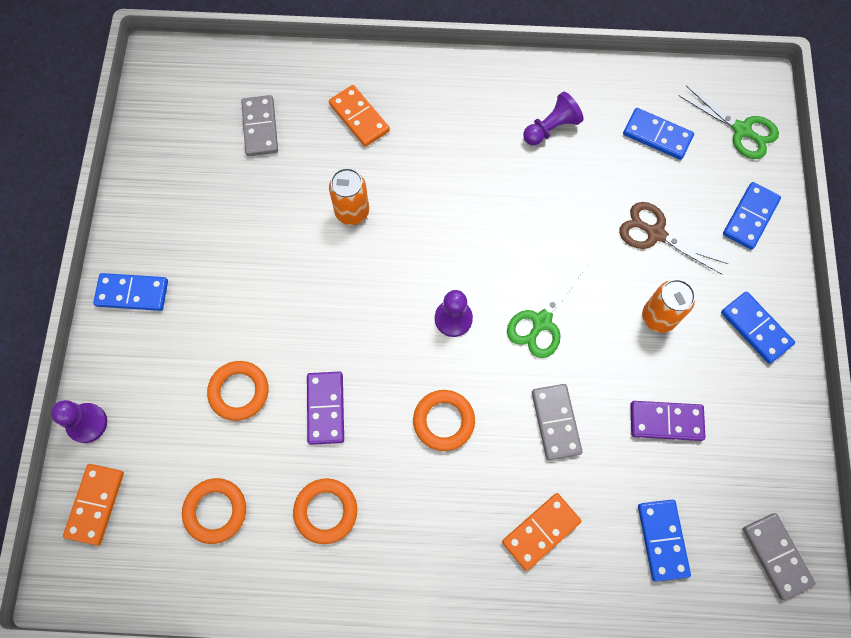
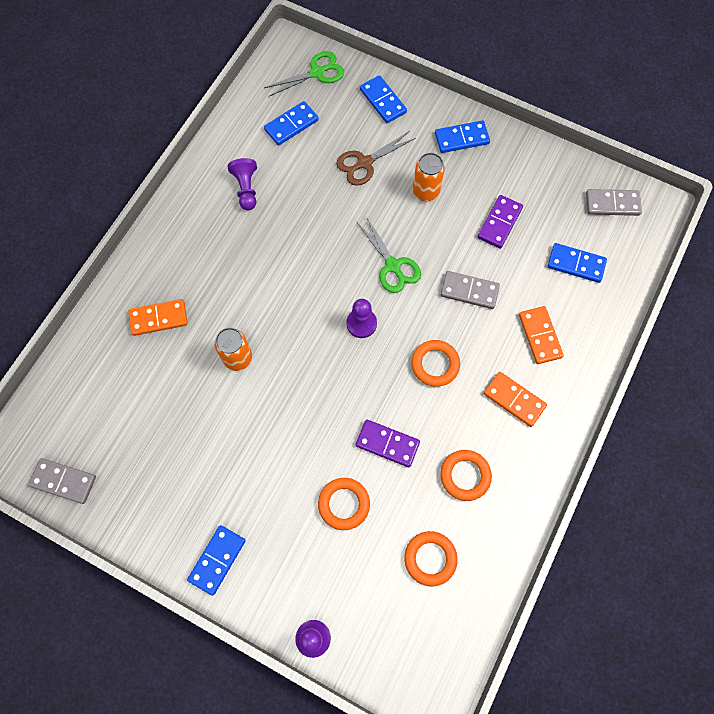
camera: 65 degrees left, 0 degrees up
(95, 504) = (384, 654): orange domino -> orange domino (514, 400)
(260, 127) = (123, 398): grey domino -> grey domino (63, 481)

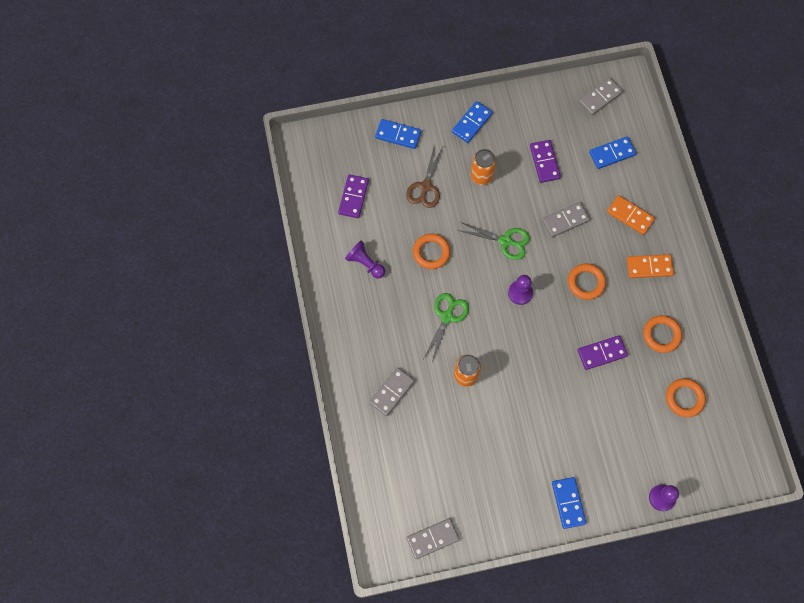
camera: 40 degrees left, 0 degrees up
(158, 318) = (391, 392): orange domino -> grey domino
(291, 125) = (353, 197): blue domino -> purple domino
(317, 73) = (336, 147): green scissors -> green scissors (447, 317)
(344, 504) = (609, 409): orange ring -> orange ring (431, 252)

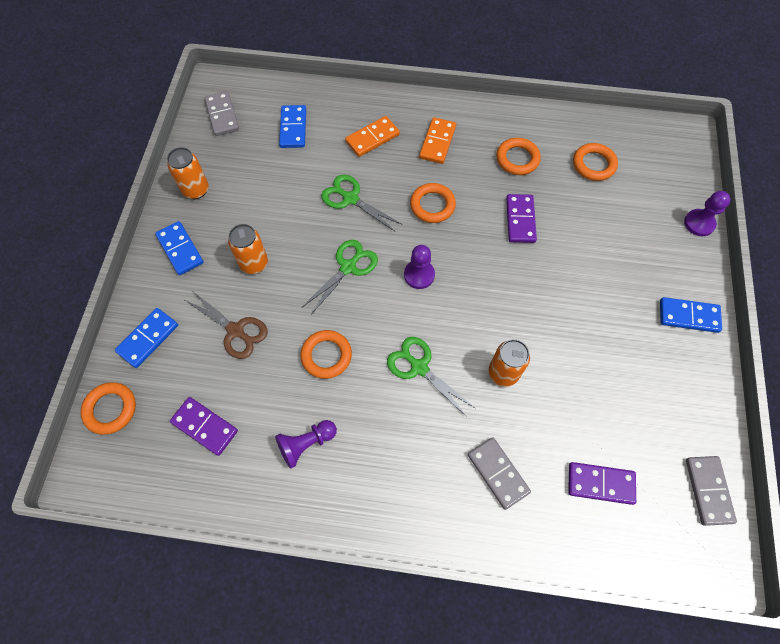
camera: 70 degrees left, 5 degrees down
(343, 136) = (110, 409): none -> orange ring
(524, 110) = (196, 190): none -> orange can
(544, 162) = (270, 193): purple domino -> purple domino (600, 483)
(565, 220) = (350, 198): grey domino -> green scissors

